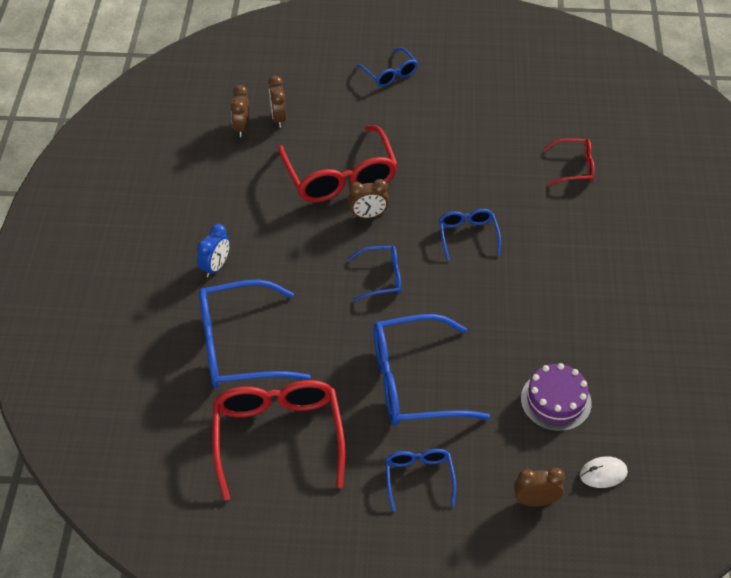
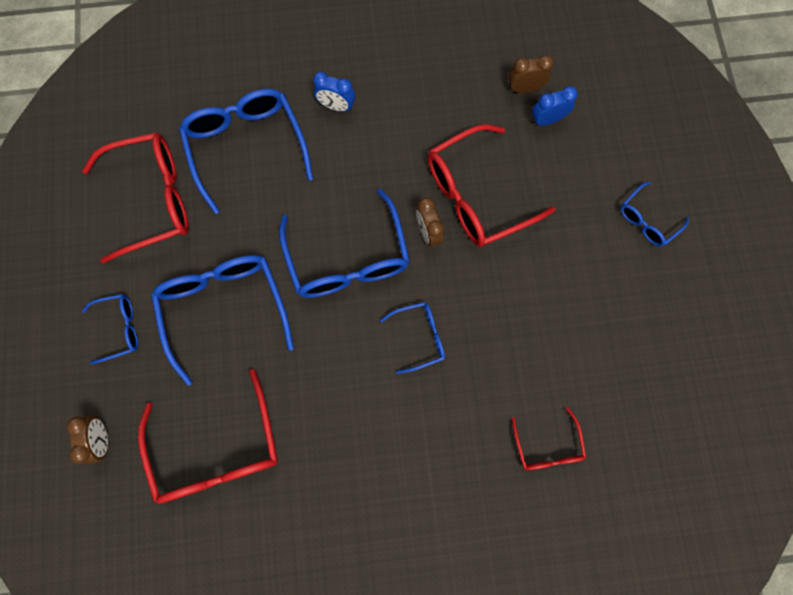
camera: 80 degrees right, 25 degrees up
(278, 118) = (547, 120): brown clock -> blue clock
(382, 277) = (348, 259): blue glasses -> blue glasses, size x1.92
(556, 401) = (217, 450): purple cake -> red glasses
(603, 473) = (137, 504): white mouse -> none

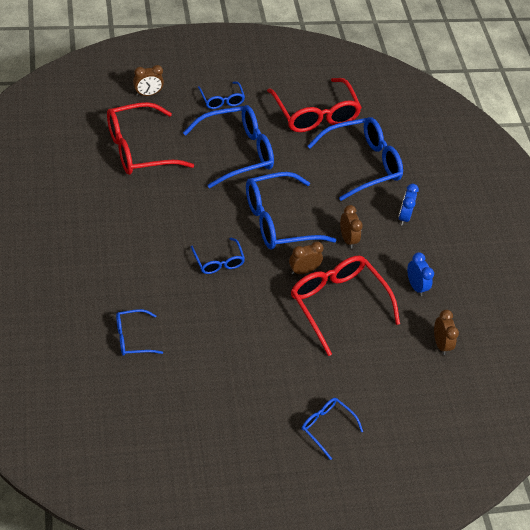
camera: 80 degrees right, 25 degrees down
(375, 176) = (347, 239): none -> brown clock
(547, 120) = (413, 358): blue clock -> blue clock (415, 286)
(547, 446) = (132, 338): red glasses -> blue glasses

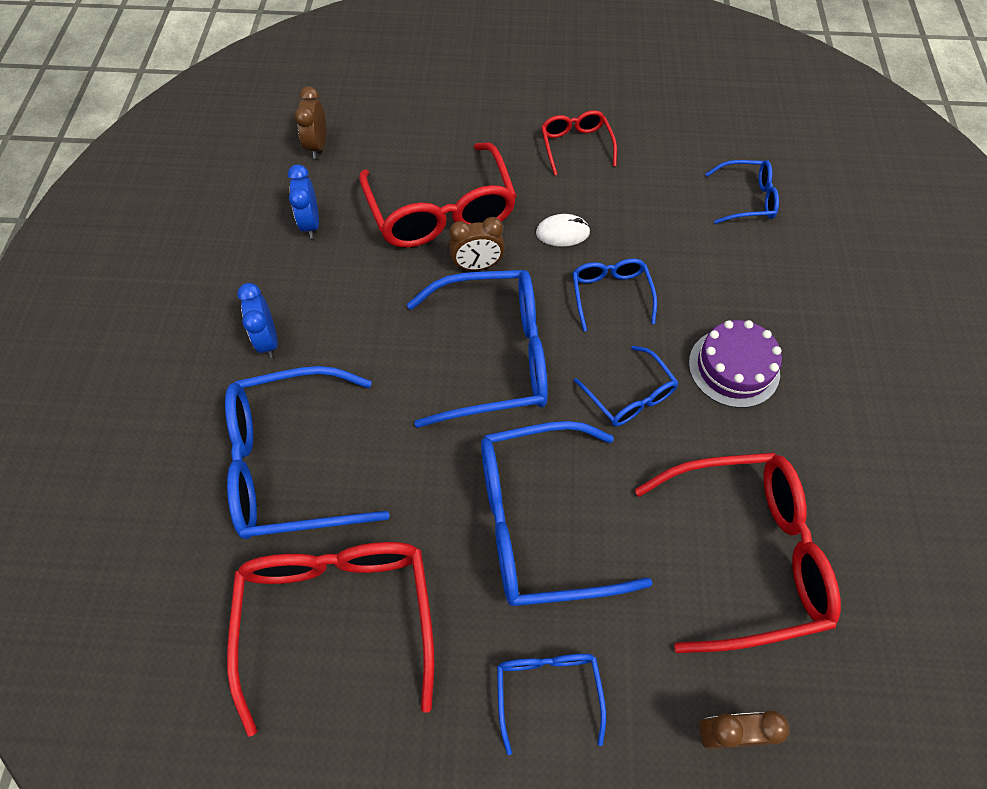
camera: 160 degrees left, 10 degrees up
(143, 228) = (734, 367): none -> purple cake
(255, 298) = (562, 233): none -> white mouse
(259, 367) = (575, 146): none -> red glasses
(326, 427) = (507, 77): blue glasses -> blue glasses (630, 396)
(347, 239) = (385, 310): brown clock -> none
(404, 217) = (268, 340): blue clock -> blue clock turned 135 degrees clockwise

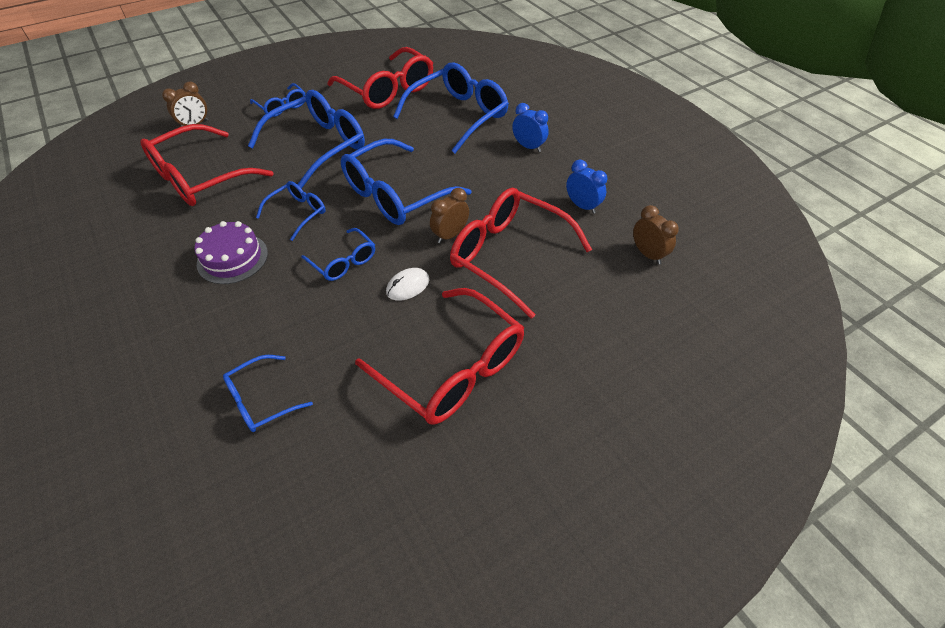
camera: 145 degrees right, 10 degrees down
(575, 146) = (453, 368): red glasses -> red glasses, size x1.92
(630, 396) = (298, 213): blue glasses -> blue glasses turned 105 degrees clockwise

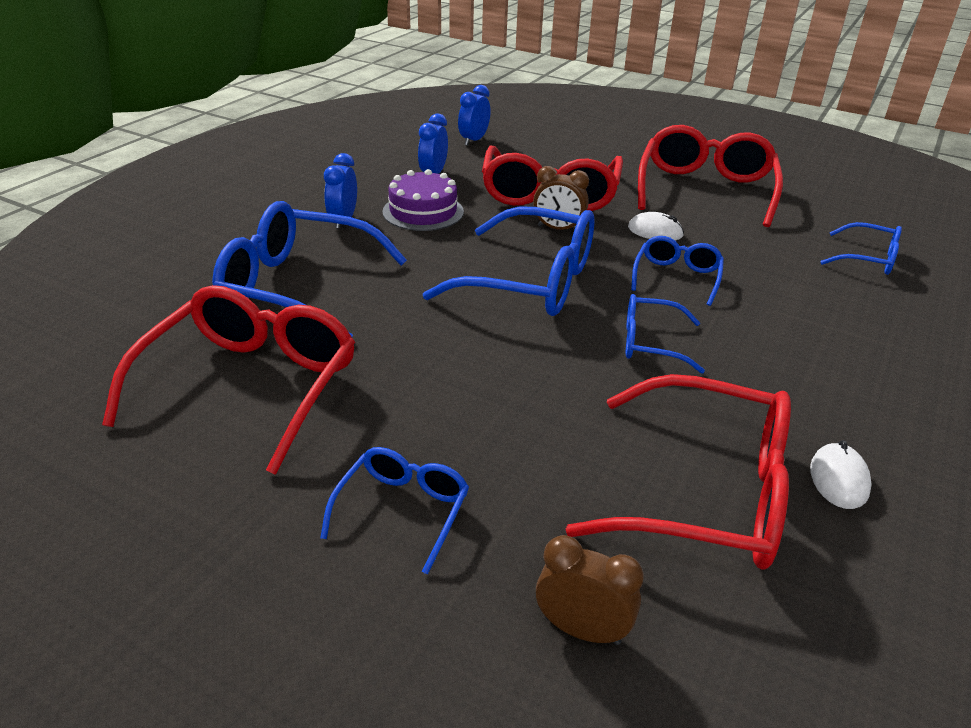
camera: 120 degrees left, 15 degrees down
(156, 221) = (838, 479): none -> white mouse
(232, 258) = (781, 358): purple cake -> purple cake (423, 212)
(319, 146) = (489, 393): blue glasses -> none
(647, 254) = (473, 140): brown clock -> blue clock

